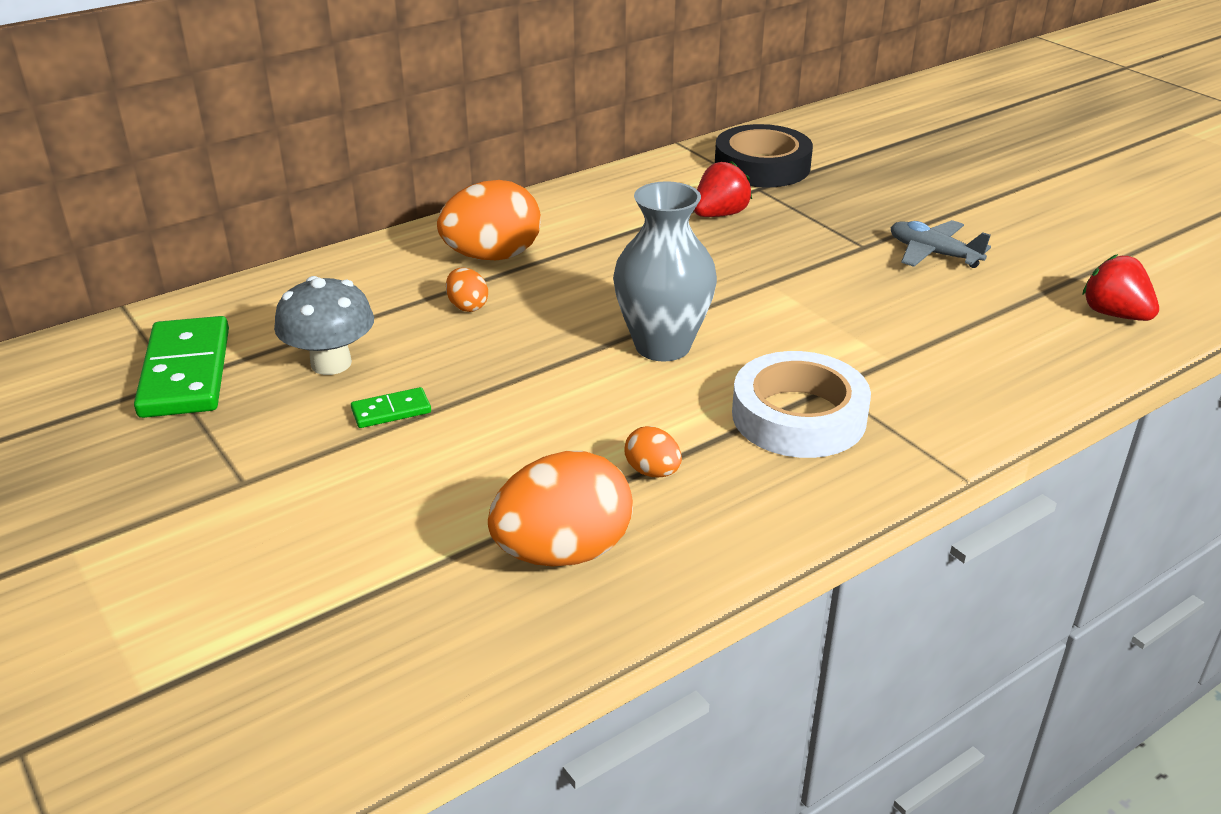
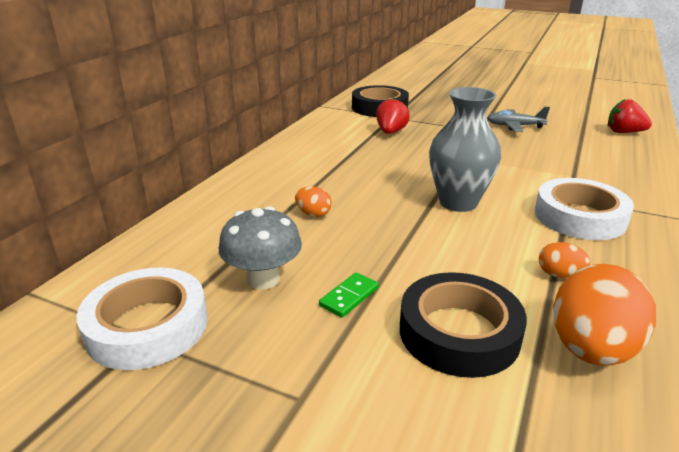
camera: 30 degrees left, 5 degrees down
(186, 372) = (147, 326): green domino -> white tape
(452, 485) = (459, 332): none -> black tape
(492, 256) = (292, 182): orange egg -> none

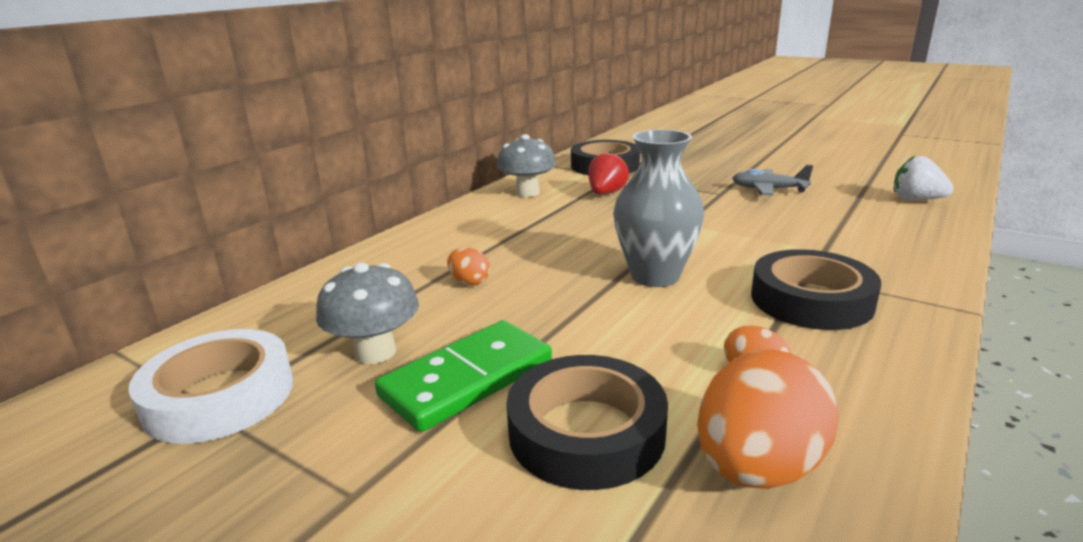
camera: 10 degrees right, 5 degrees down
(326, 133) = (527, 193): none -> grey mushroom
(349, 297) = (467, 379): green domino -> green domino, size x2.13
(579, 217) = (811, 300): white tape -> black tape
(624, 132) = (916, 199): red strawberry -> white strawberry

